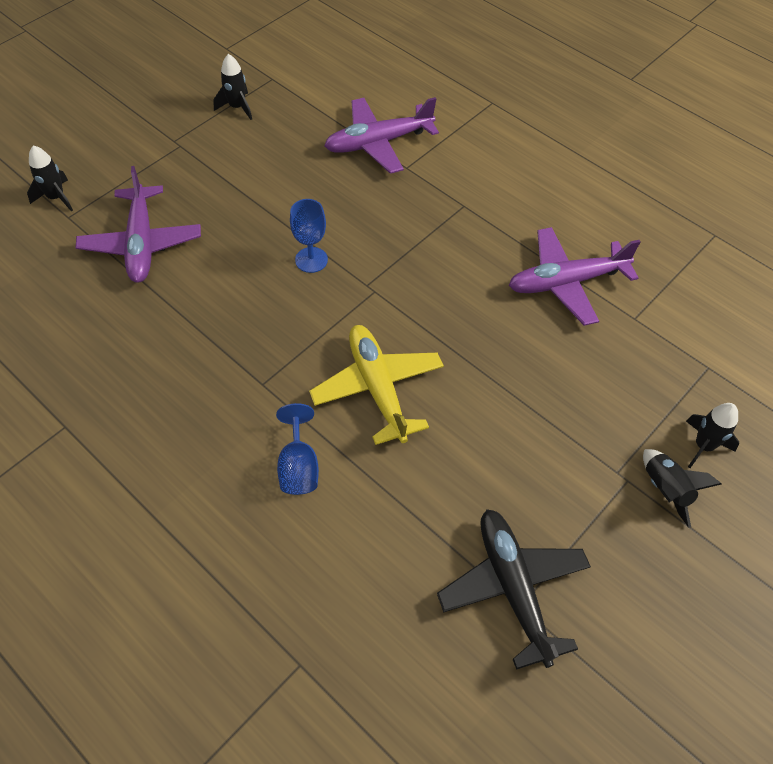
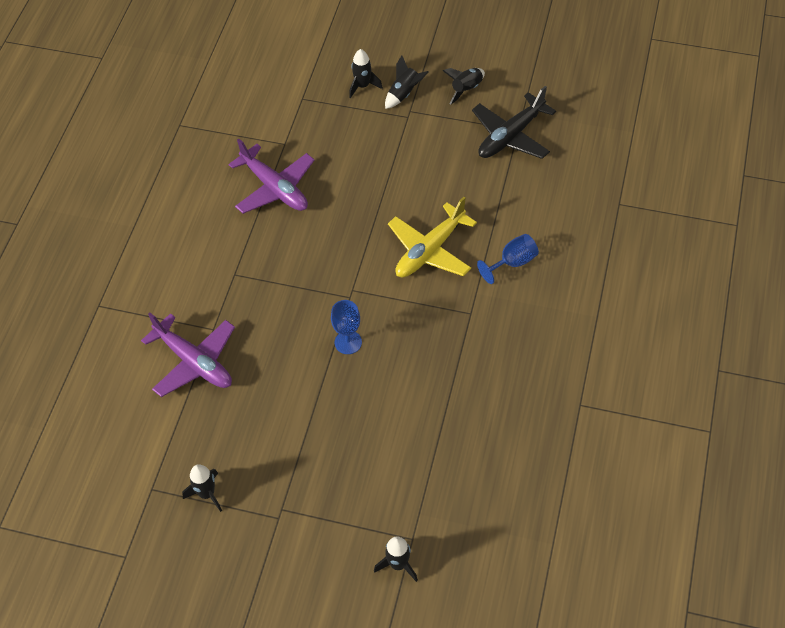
camera: 115 degrees left, 0 degrees up
(142, 243) = (404, 464): purple plane -> none
(638, 578) = (466, 89): none -> black rocket

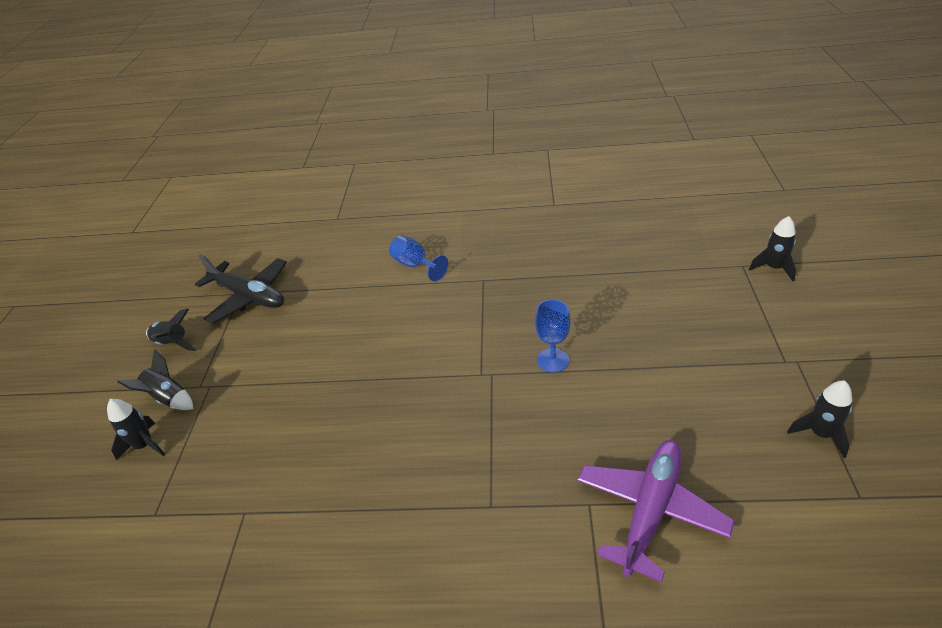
camera: 100 degrees left, 15 degrees down
(275, 188) = (329, 500): purple plane -> none
(430, 250) = (411, 324): yellow plane -> none

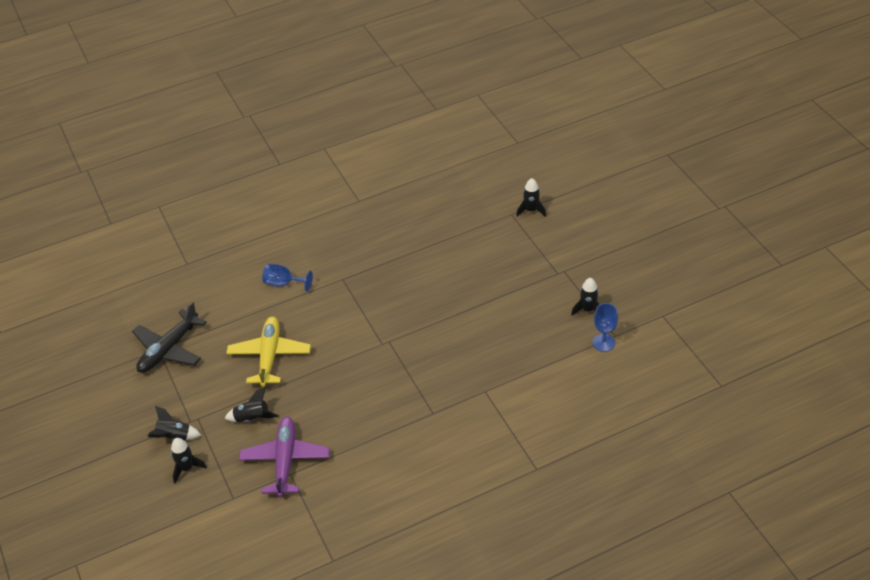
camera: 30 degrees left, 5 degrees up
(173, 343) = (139, 402): black rocket -> black rocket (252, 418)
(249, 296) = (168, 349): black plane -> black plane turned 120 degrees clockwise
(341, 340) = (269, 356): none -> yellow plane
(553, 360) = (422, 319): blue goblet -> blue goblet (603, 342)
(650, 510) = (517, 381): purple plane -> purple plane (285, 460)

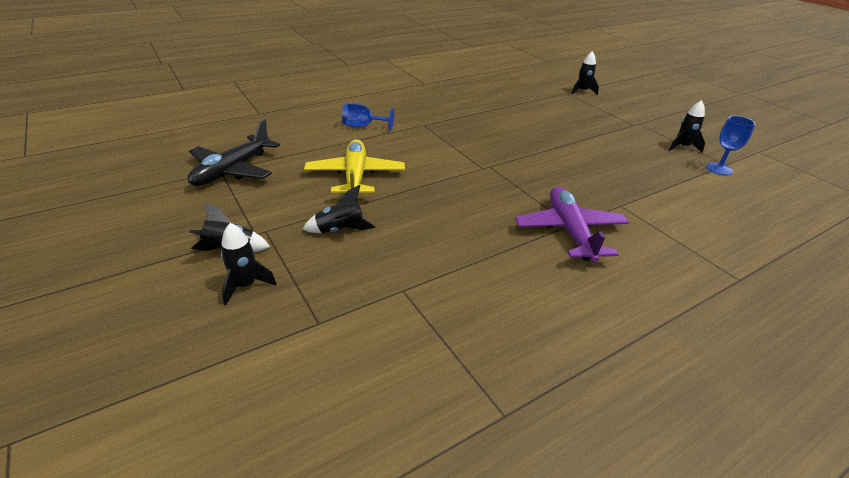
camera: 10 degrees left, 10 degrees down
(285, 460) = (392, 274): purple plane -> purple plane (569, 231)

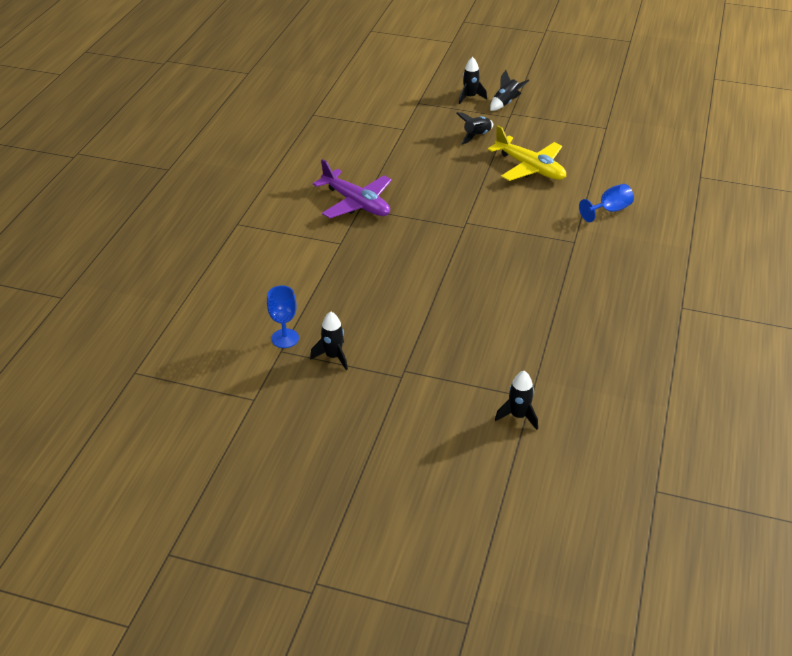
camera: 140 degrees right, 5 degrees up
(232, 170) = (600, 131): black plane -> none

